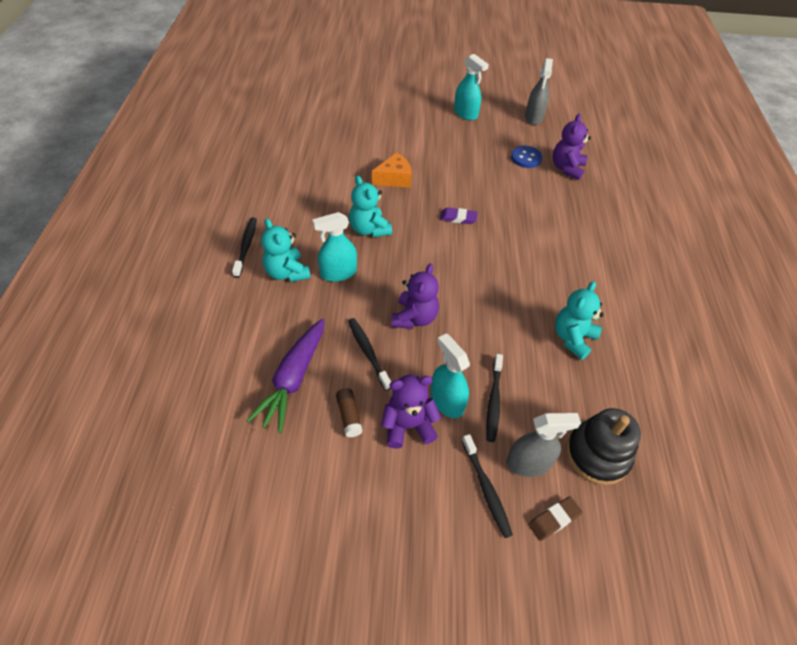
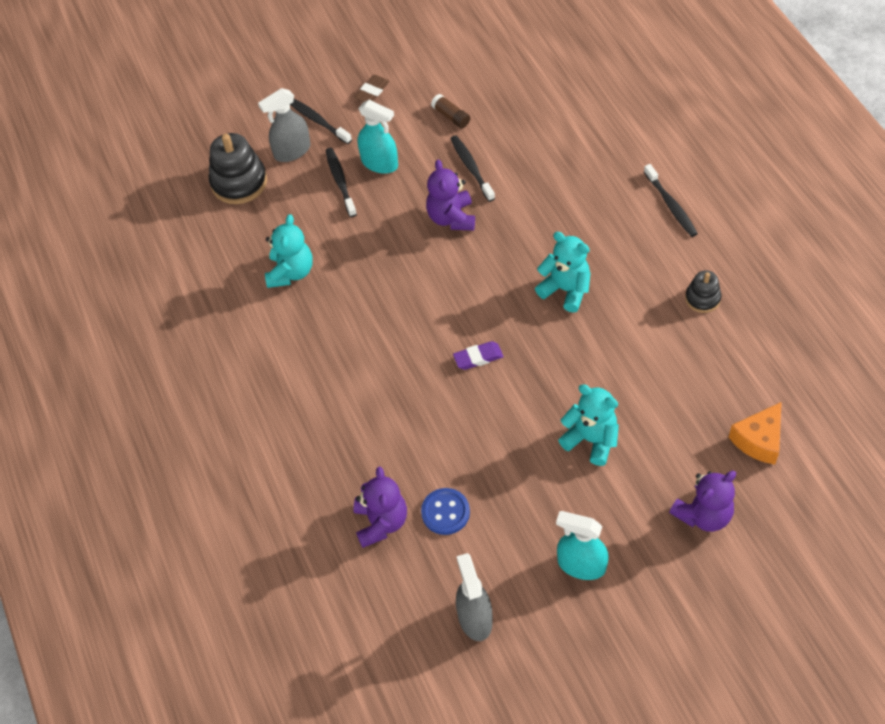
camera: 160 degrees right, 5 degrees up
(287, 272) = (605, 200): turquoise teddy bear -> turquoise teddy bear (591, 439)
(288, 186) = (702, 298): none -> black stacking toy
(293, 379) = (516, 119): purple carrot -> none
(338, 273) = (556, 224): turquoise spray bottle -> none
(368, 352) = (471, 168): black toothbrush -> black toothbrush turned 150 degrees counterclockwise
(394, 178) = (592, 377): orange cheese -> orange cheese (759, 440)
(408, 426) = (400, 132): purple teddy bear -> purple teddy bear (703, 514)
(554, 519) = (259, 125): brown eraser -> brown eraser (372, 92)

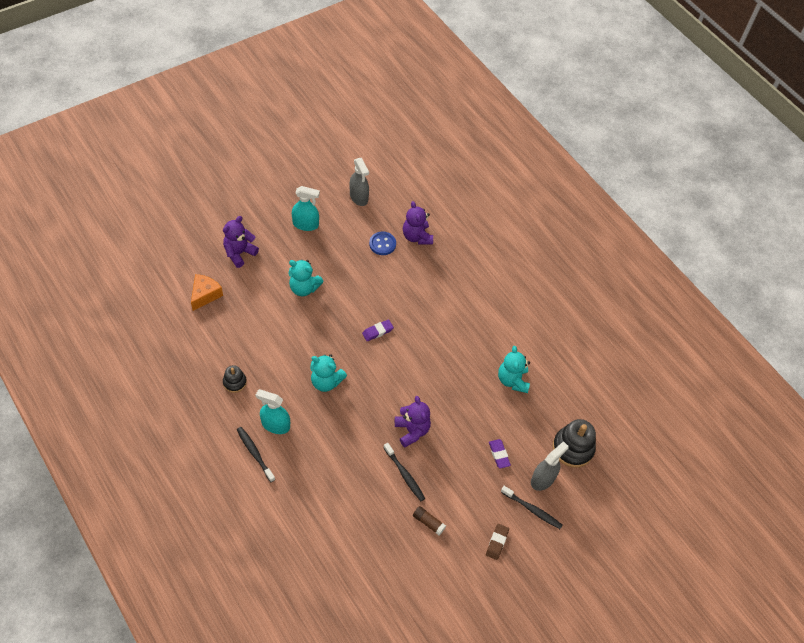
camera: 160 degrees right, 0 degrees up
(340, 182) = (499, 454): black toothbrush -> purple eraser
(380, 163) = (474, 473): turquoise spray bottle -> turquoise spray bottle (275, 425)

